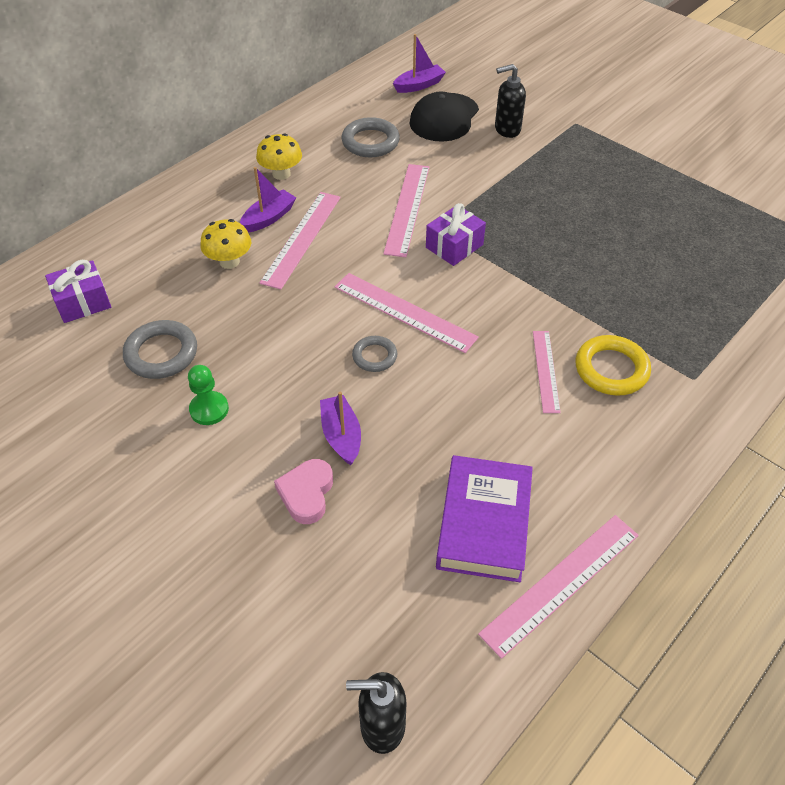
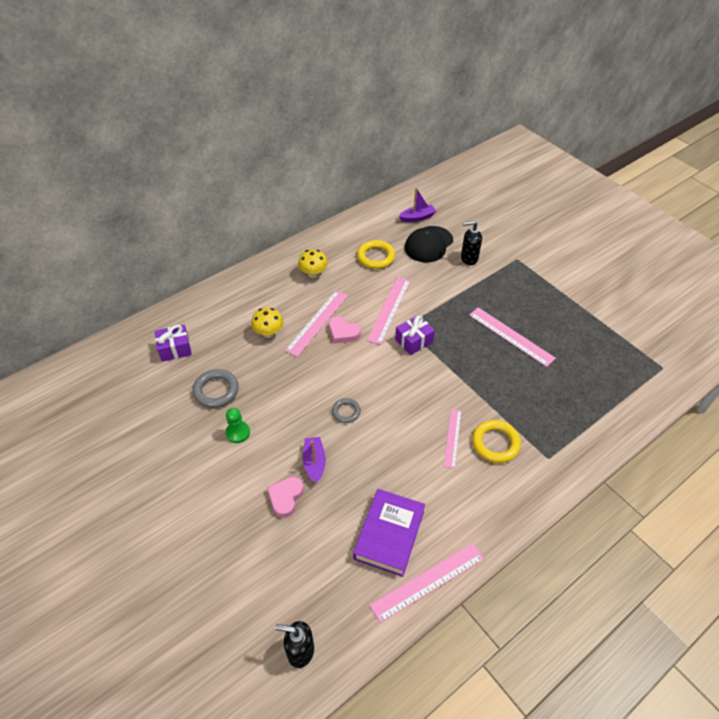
camera: 10 degrees right, 0 degrees up
(269, 218) = (299, 305): purple boat -> none
(344, 247) = (343, 332): none -> pink heart
(370, 142) = (376, 257): grey ring -> yellow ring
(404, 312) = (371, 383): pink ruler -> pink ruler (511, 336)

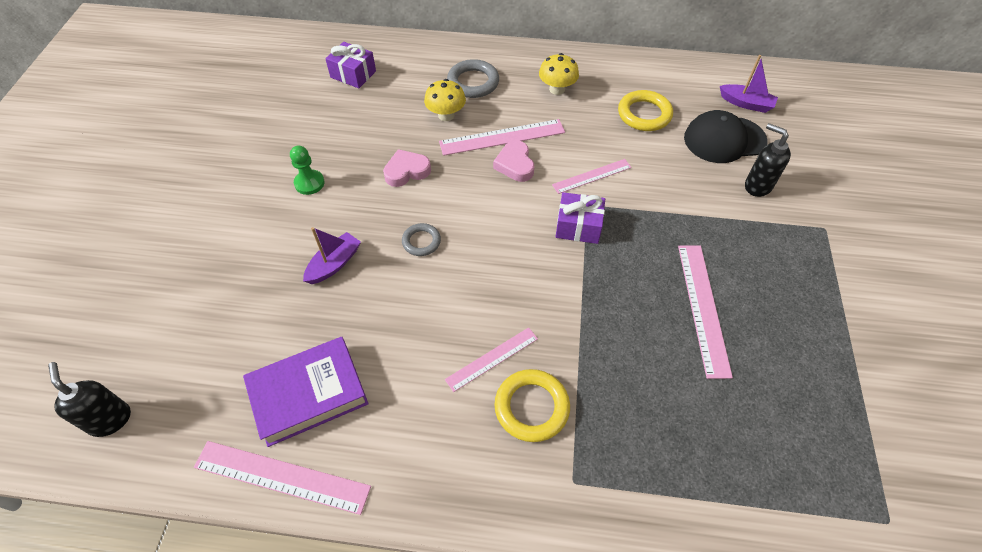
camera: 45 degrees right, 5 degrees up
(216, 391) = (339, 133): grey ring -> grey ring (473, 82)
(285, 497) = (272, 273): pink heart -> pink heart (406, 171)
(389, 309) = (592, 176): pink ruler -> pink ruler, size x0.64

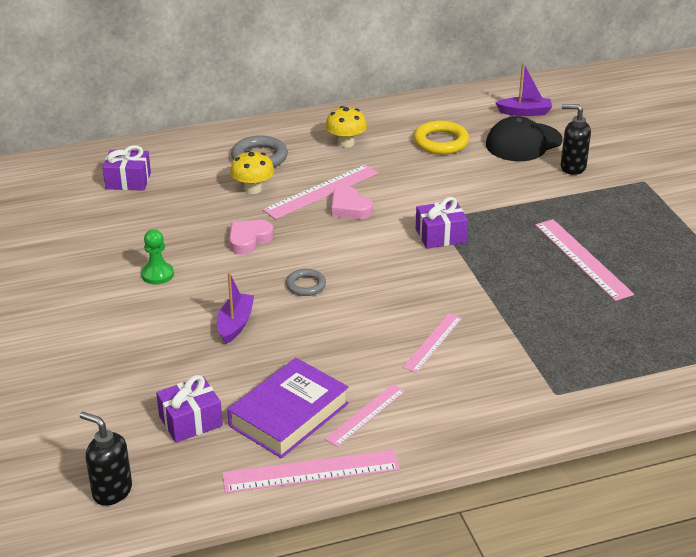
camera: 25 degrees left, 20 degrees down
(225, 364) = (190, 421): none -> purple gift
(531, 407) = (489, 361): yellow ring -> none
(592, 176) = (426, 198): pink ruler -> pink ruler (365, 415)

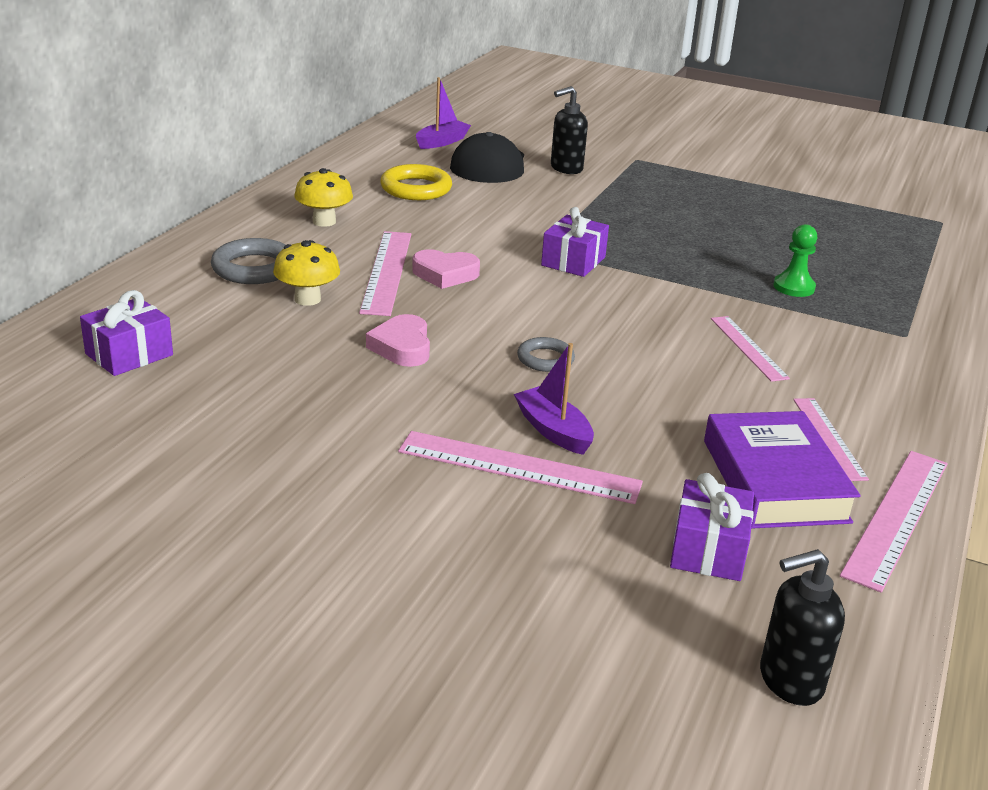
camera: 50 degrees left, 5 degrees down
(157, 274) = (368, 430): green pawn -> green pawn (794, 287)
(582, 259) = (713, 230): pink ruler -> pink ruler (519, 467)

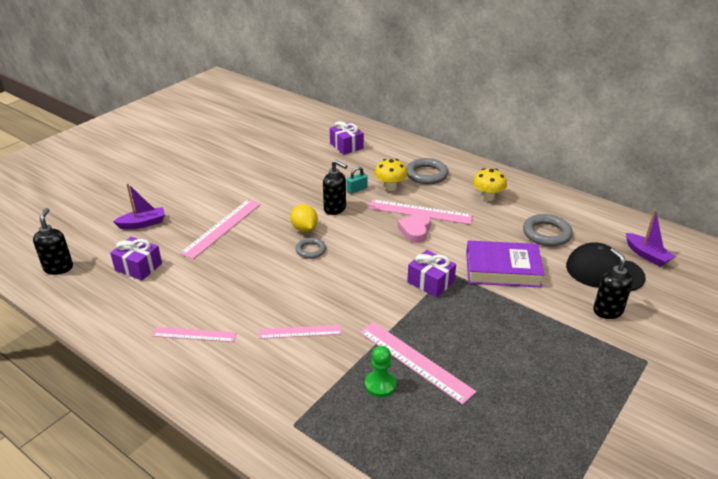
camera: 105 degrees right, 5 degrees up
(324, 330) = (357, 189): none -> turquoise padlock
(402, 347) = (335, 209): pink heart -> black soap dispenser
(416, 188) = (546, 233): yellow ring -> grey ring
(481, 372) = (304, 229): none -> yellow lemon
(553, 431) = (245, 241): purple boat -> purple boat (142, 224)
(774, 480) = (171, 301): purple book -> purple book (502, 269)
(896, 516) = (120, 335): pink ruler -> pink ruler (415, 361)

